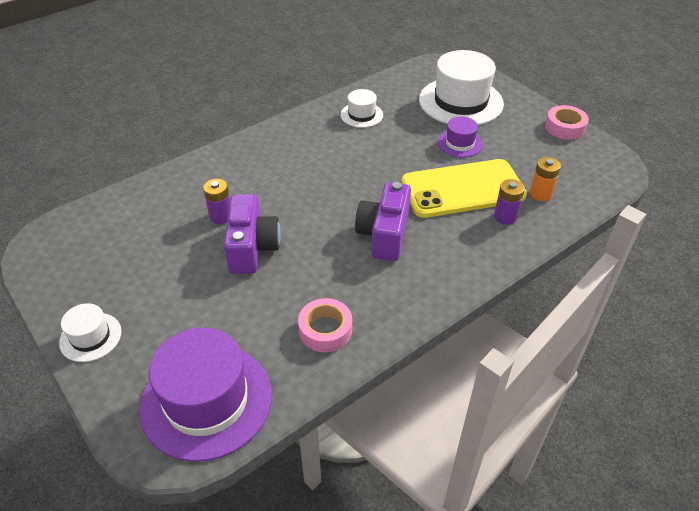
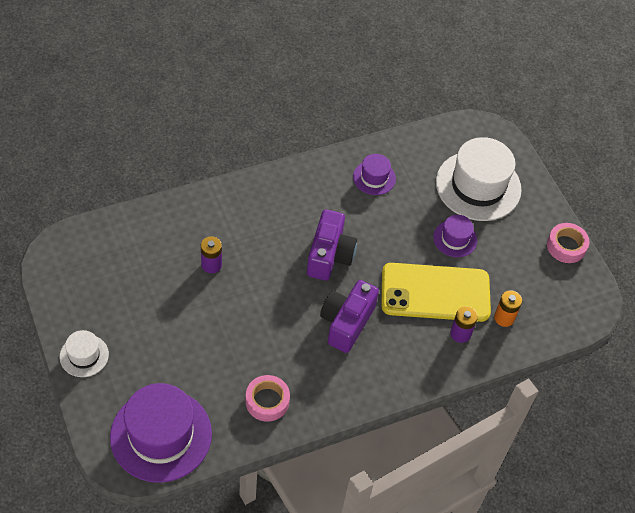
camera: 10 degrees right, 10 degrees up
(252, 247) = (229, 305): purple camera -> purple camera (329, 255)
(361, 115) = (374, 178): white hat -> purple hat

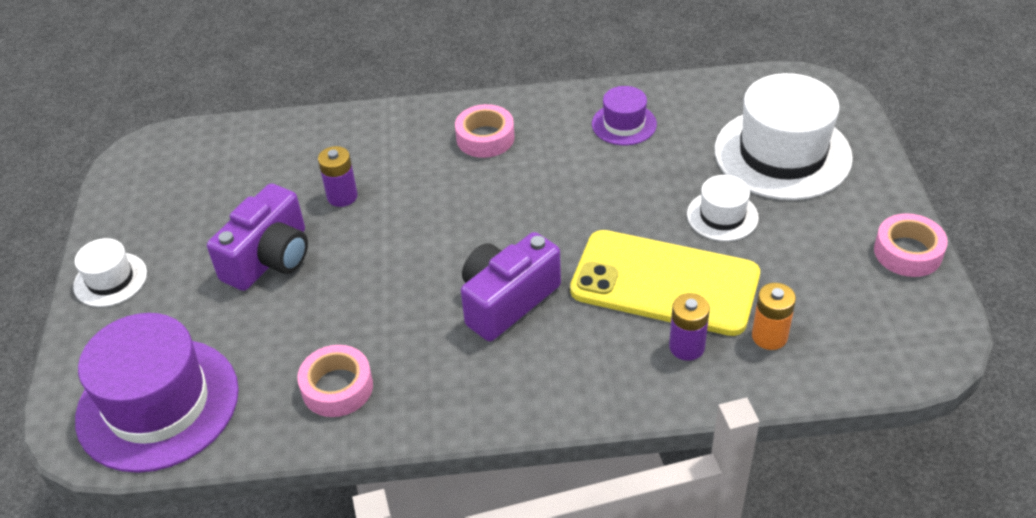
camera: 25 degrees right, 10 degrees down
(288, 203) = (485, 138): none -> pink tape
(329, 255) = (518, 210): purple camera -> purple camera (270, 258)
(455, 239) = (722, 216): purple hat -> white hat

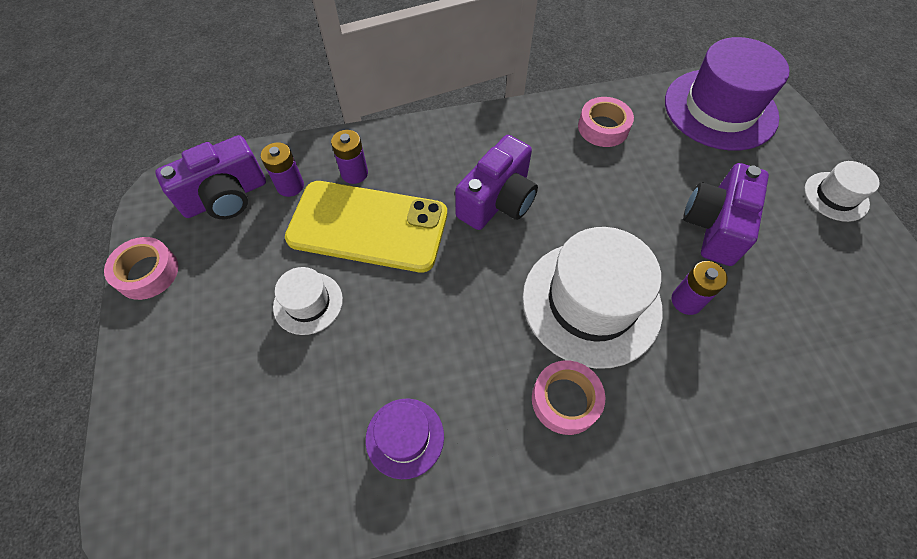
camera: 170 degrees right, 15 degrees up
(769, 336) = (290, 186): orange battery -> purple battery
(782, 154) = (227, 398): white hat -> white hat (591, 302)
(850, 328) = (225, 197): none -> purple camera

